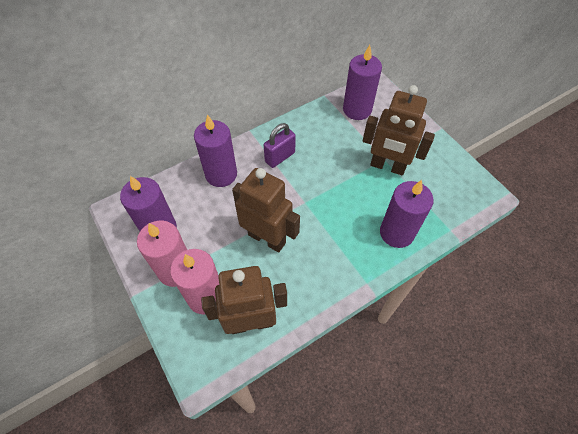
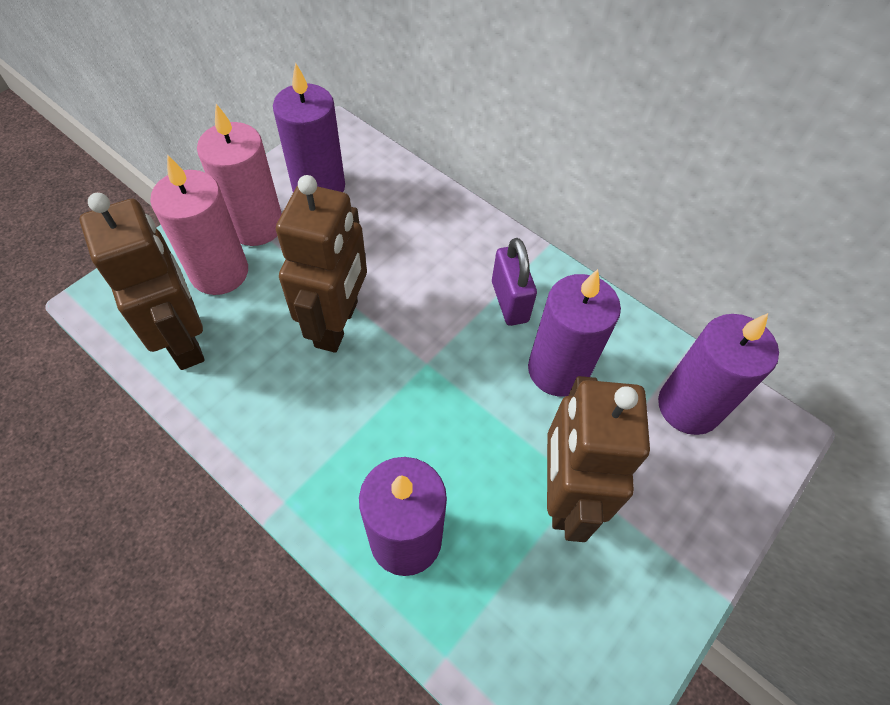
camera: 70 degrees right, 0 degrees up
(221, 174) = (441, 230): purple candle -> purple candle (558, 370)
(280, 157) = (510, 301): purple padlock -> purple padlock turned 45 degrees clockwise

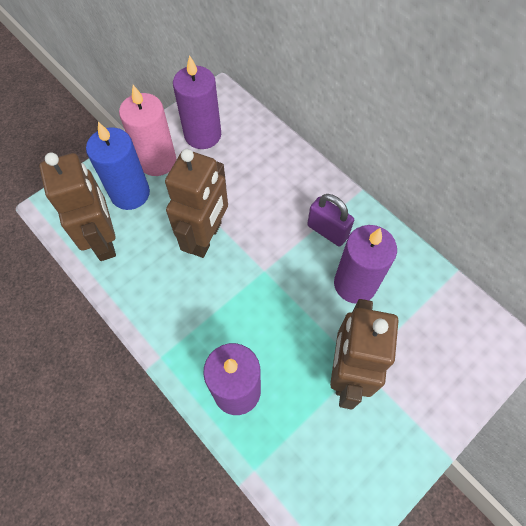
camera: 10 degrees right, 5 degrees up
(219, 272) = (130, 193): pink candle -> blue candle
(510, 301) = (327, 231): purple padlock -> purple padlock turned 45 degrees counterclockwise
(688, 406) = (444, 319): purple candle -> none

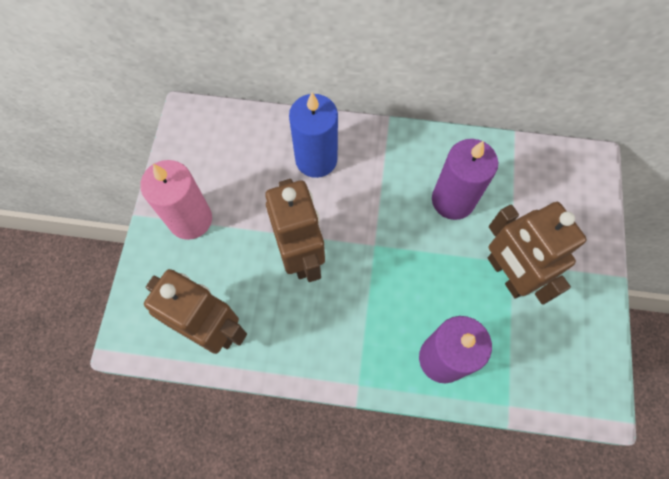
camera: 40 degrees left, 5 degrees up
(130, 193) = (194, 268): blue candle -> blue candle (316, 159)
(203, 135) = (210, 165): purple candle -> none
(327, 231) = (394, 173): purple padlock -> none

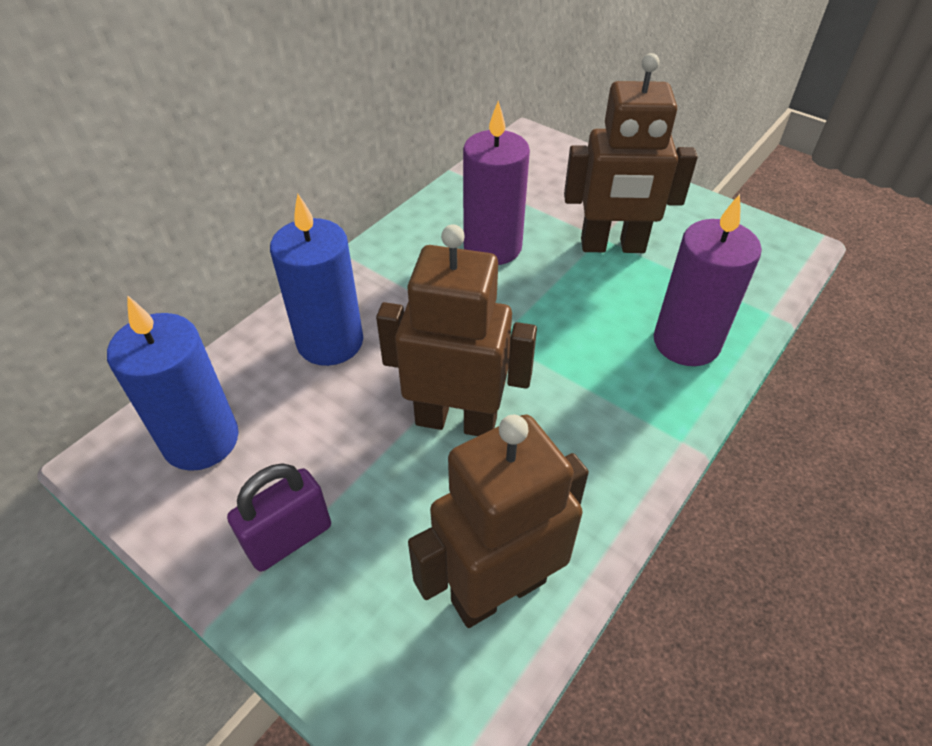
camera: 60 degrees left, 20 degrees down
(190, 219) = (289, 538): pink candle -> purple padlock
(220, 144) = (201, 440): none -> blue candle

